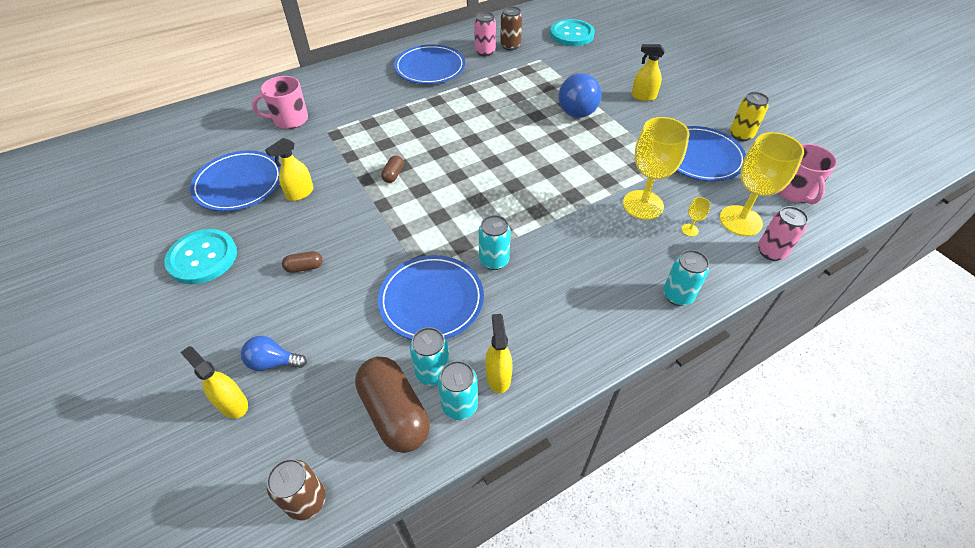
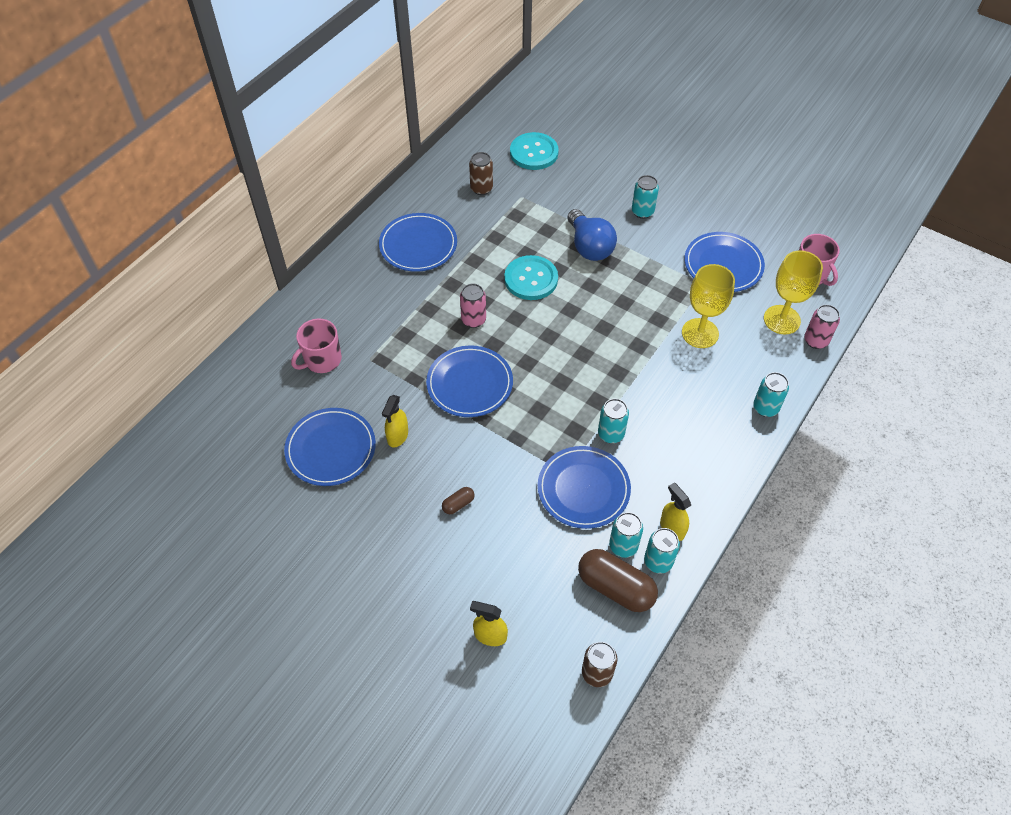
camera: 25 degrees left, 5 degrees up
(202, 258) = (361, 533): turquoise button -> turquoise button (531, 279)
(273, 362) = (496, 592): blue light bulb -> none
(393, 175) = (469, 384): brown capsule -> blue plate
(485, 52) = (460, 205): pink can -> pink can (473, 320)
(643, 96) = (642, 212): yellow spray bottle -> turquoise can
(689, 230) = (747, 344): yellow goblet -> none
(741, 135) = (745, 228): yellow can -> none

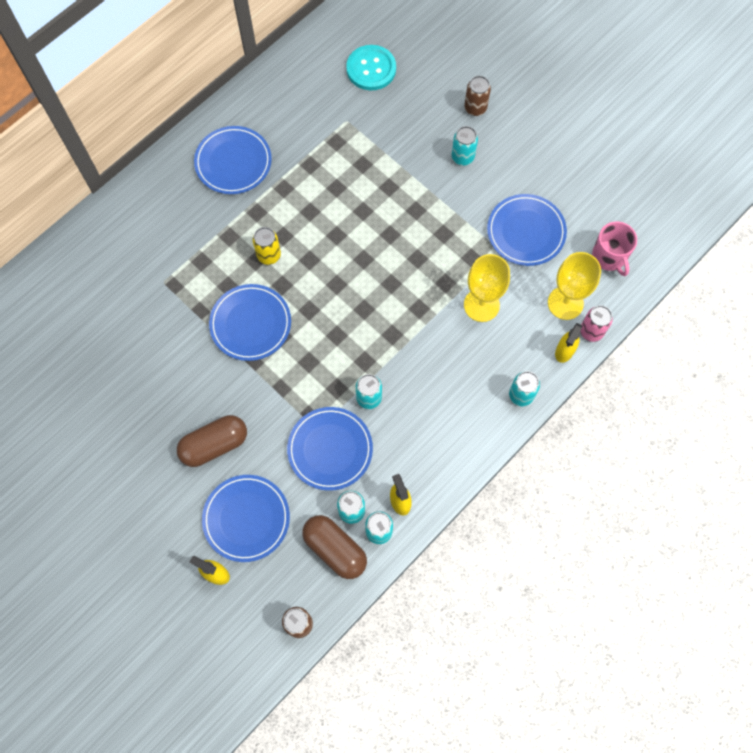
camera: 10 degrees right, 15 degrees up
(322, 360) = (119, 276): pink mug -> none
(331, 449) = (111, 370): blue plate -> blue plate (246, 518)
(397, 436) = (174, 367): yellow spray bottle -> yellow spray bottle (564, 351)
(458, 504) = (214, 445): brown capsule -> brown capsule, size x2.19
(473, 320) = (269, 255): pink can -> yellow can
(481, 188) = (309, 105): brown can -> brown can (475, 108)
(531, 279) = (334, 218): turquoise button -> none
(589, 247) = (399, 190): blue light bulb -> none

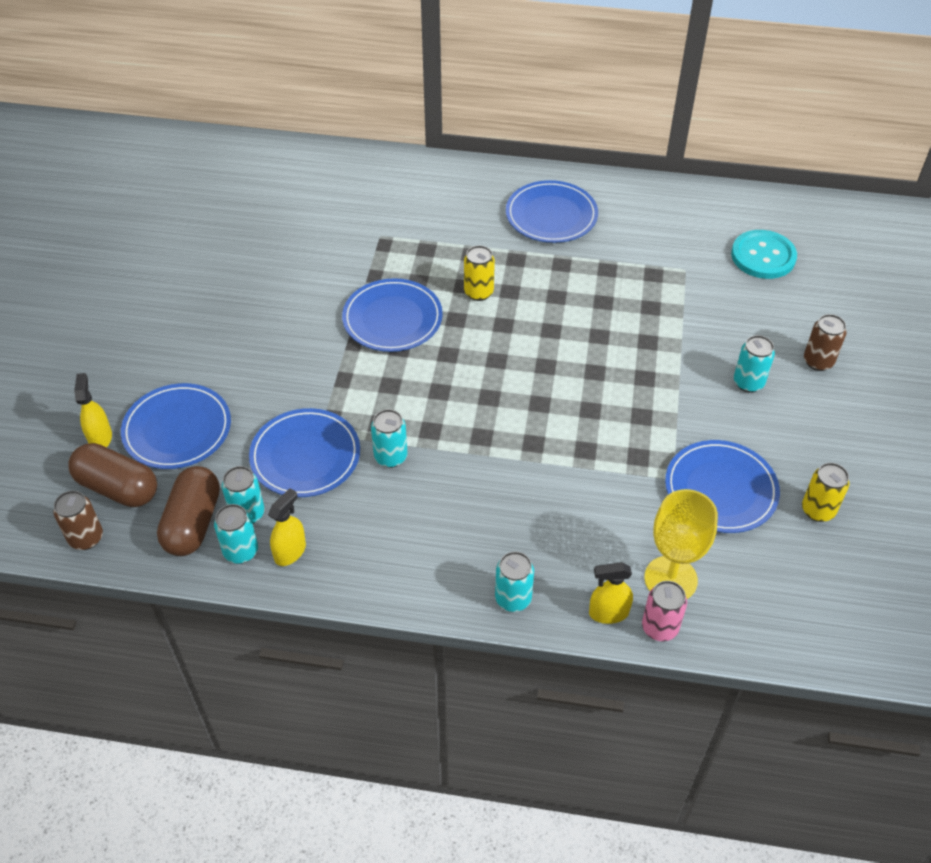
camera: 55 degrees right, 20 degrees down
(214, 445) = (240, 362): brown capsule -> brown capsule (118, 488)
(481, 305) = (590, 497): yellow goblet -> none
(574, 193) = (818, 510): none -> yellow can
(609, 257) = (775, 592): pink mug -> none

